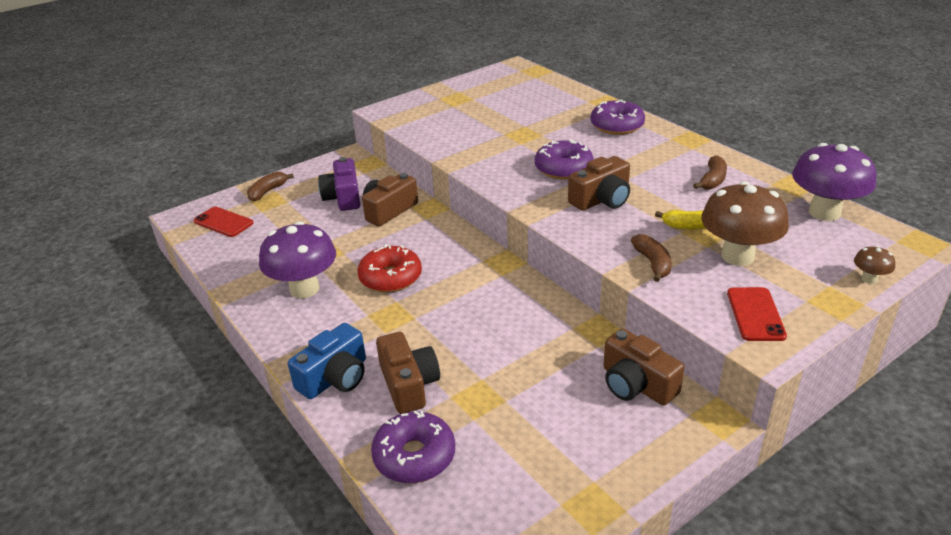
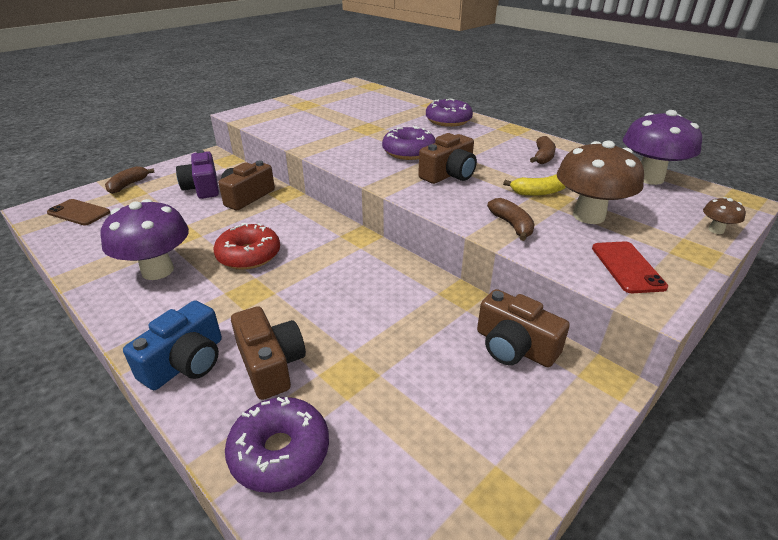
camera: 10 degrees left, 0 degrees up
(223, 222) = (79, 212): red phone -> brown phone

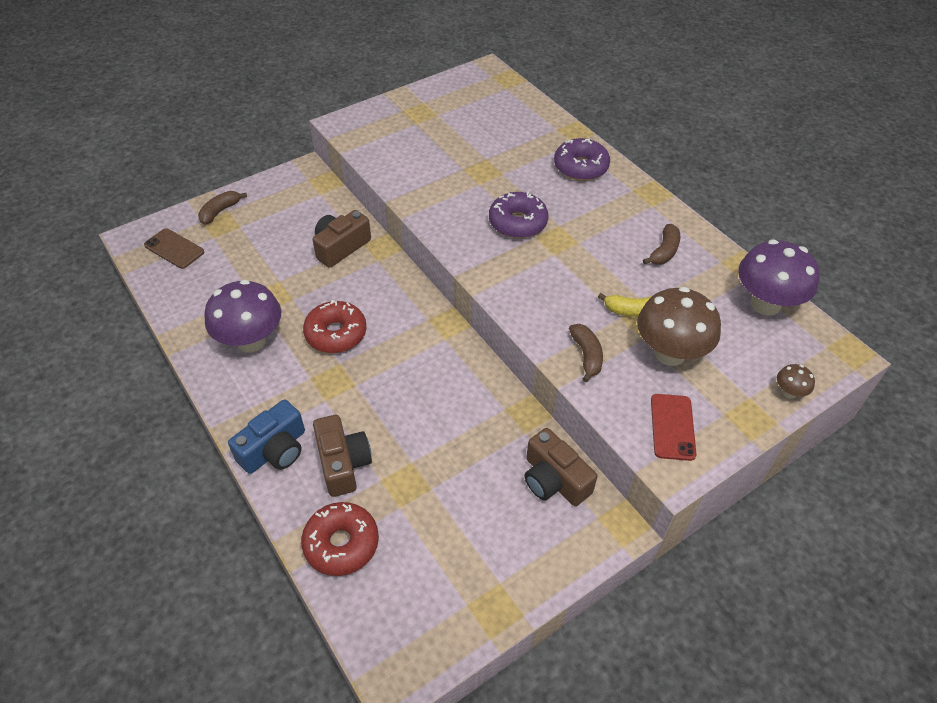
camera: 10 degrees right, 15 degrees up
(203, 187) = (296, 225): purple camera -> none
(280, 452) = (341, 543): purple donut -> red donut
(449, 174) = (550, 268): brown camera -> none

